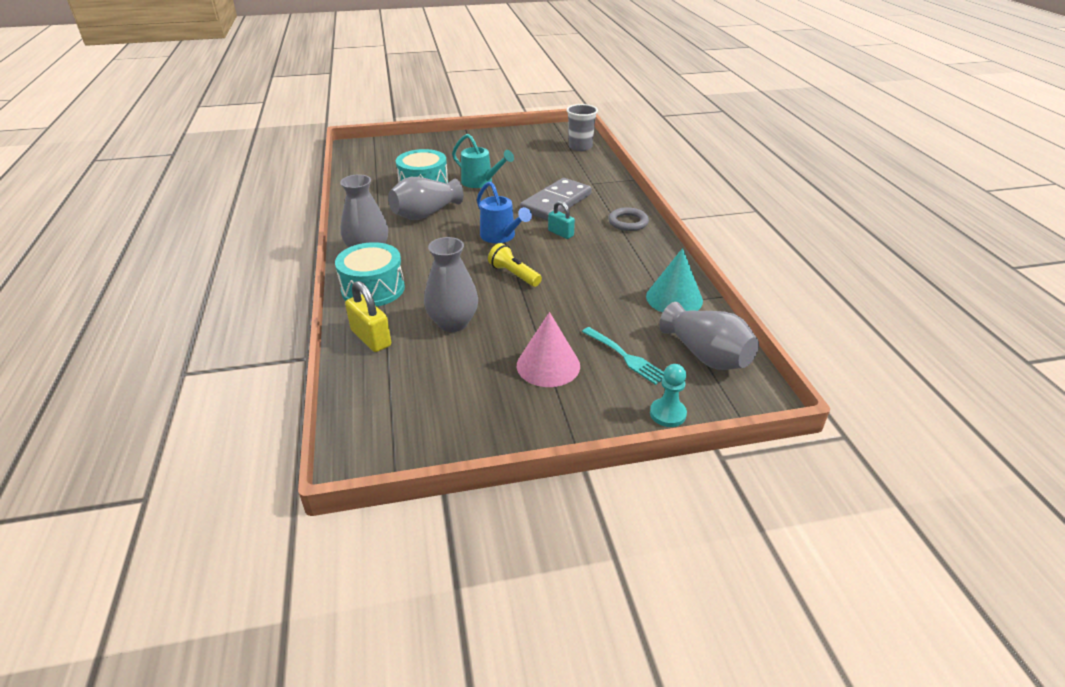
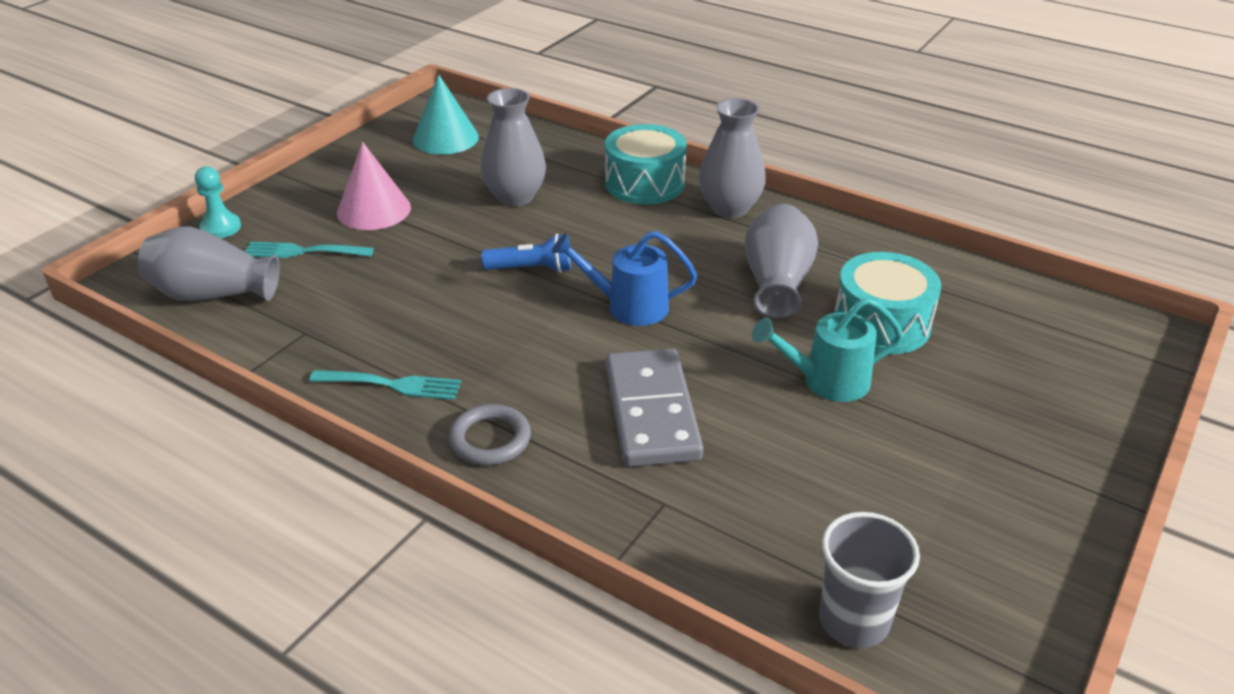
camera: 135 degrees right, 0 degrees up
(371, 338) = (564, 154): yellow padlock -> none
(514, 275) = (532, 269): yellow flashlight -> blue flashlight
(560, 233) = (561, 357): turquoise padlock -> none
(647, 258) = (392, 385): none -> turquoise fork
(674, 298) = (301, 342): turquoise cone -> turquoise cone (445, 138)

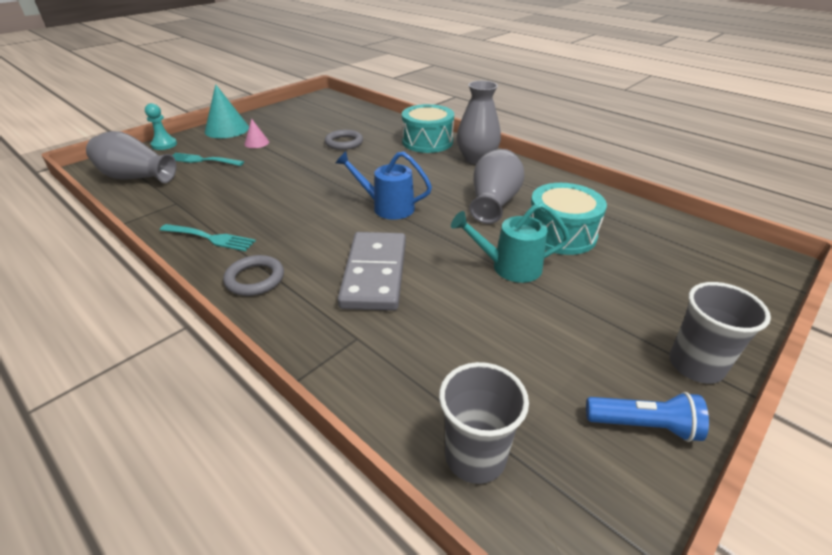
camera: 10 degrees right, 0 degrees up
(374, 210) = (256, 143): pink cone -> pink cone, size x0.54
(445, 138) = (318, 112): turquoise cone -> turquoise cone (227, 129)
(515, 197) = (344, 143): grey vase -> grey ring
(532, 269) = (335, 181): blue flashlight -> blue flashlight (643, 425)
(1076, 483) = (695, 365): none -> grey cup

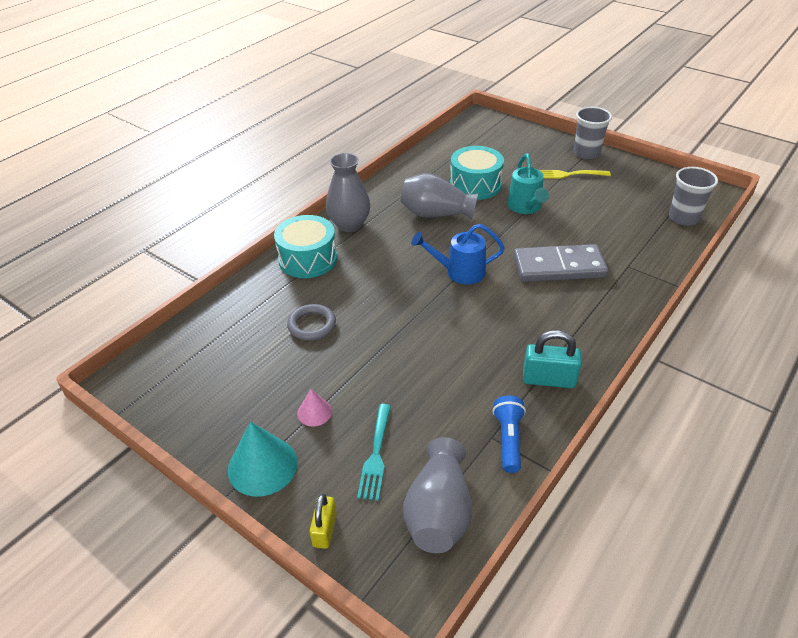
camera: 95 degrees left, 5 degrees up
(164, 145) = (324, 530): turquoise pawn -> yellow padlock
(210, 238) = (548, 379): turquoise fork -> turquoise padlock
(255, 279) = (593, 330): grey ring -> none
(387, 207) = (459, 272): blue watering can -> blue watering can turned 75 degrees clockwise
(608, 325) = (568, 174): none -> yellow fork
(643, 425) = (635, 172): blue flashlight -> blue flashlight (508, 439)

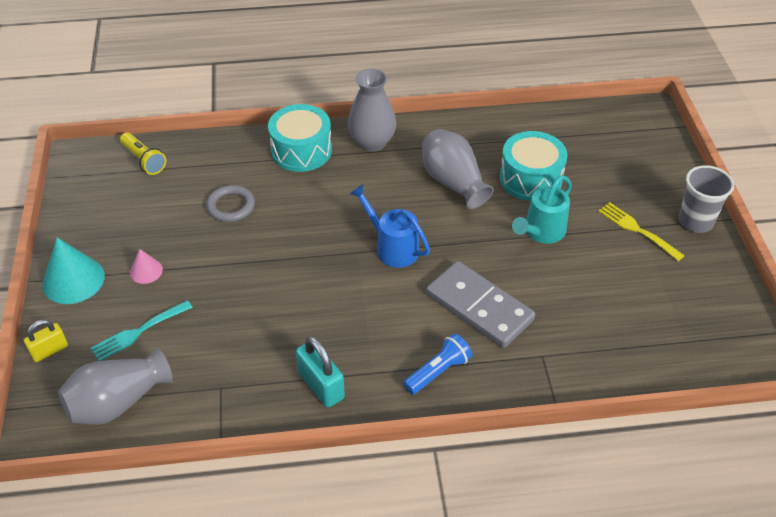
camera: 45 degrees right, 5 degrees up
(189, 344) = (144, 160): none -> yellow flashlight
(508, 439) = (227, 399): blue flashlight -> blue flashlight (438, 371)
(683, 218) = (680, 357): grey cup -> none

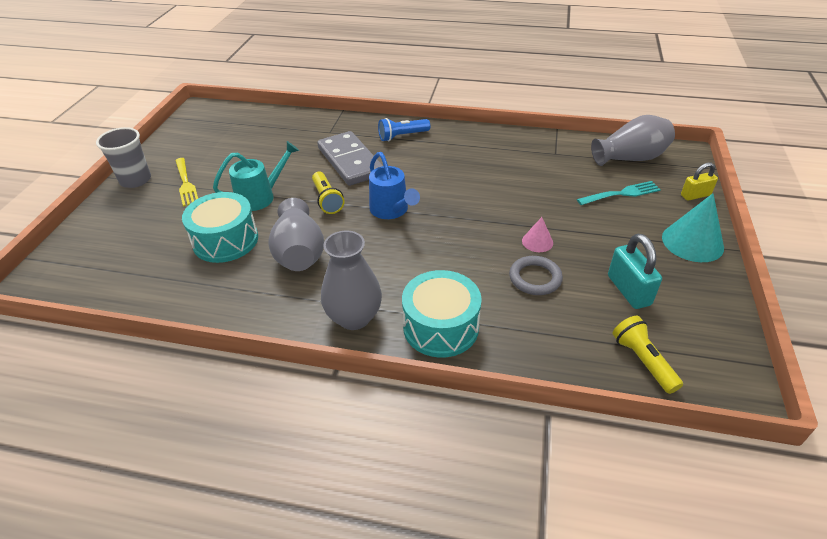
camera: 160 degrees left, 5 degrees down
(146, 271) = (621, 236): pink cone -> pink cone (537, 242)
(321, 385) = (484, 143): turquoise padlock -> turquoise padlock (628, 290)
(468, 245) = (327, 200): none -> yellow flashlight

